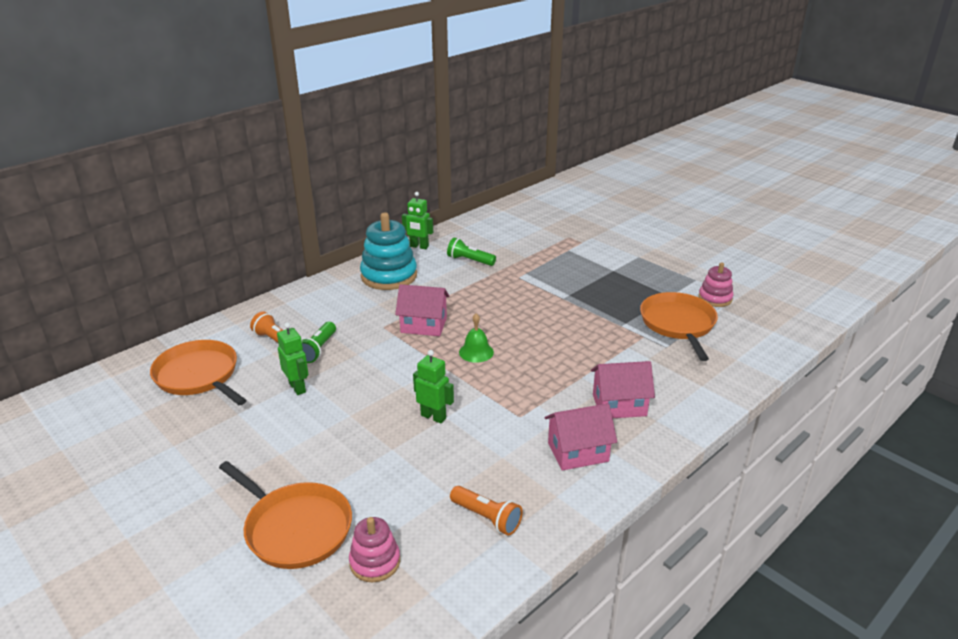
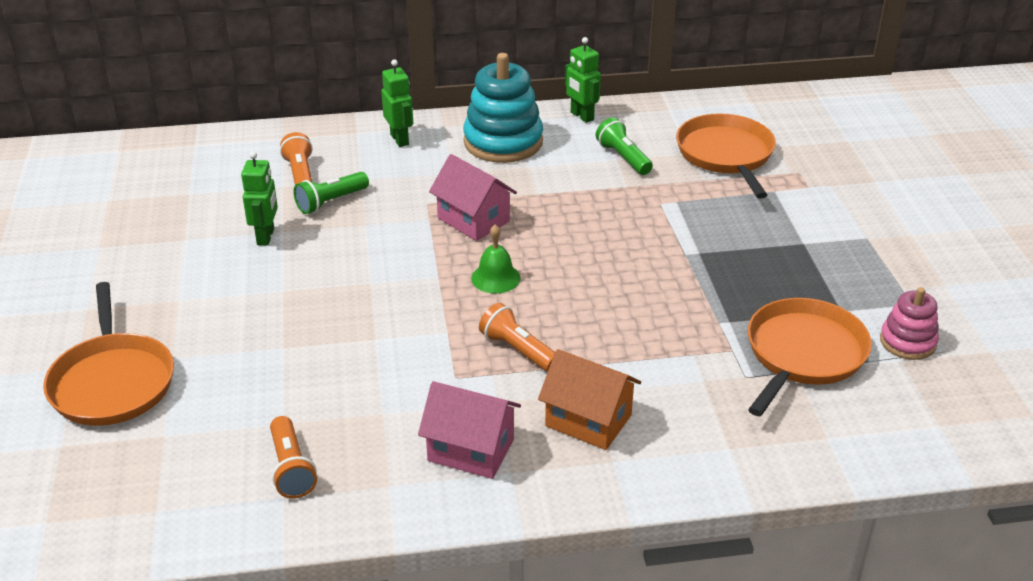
camera: 35 degrees right, 5 degrees up
(199, 376) = (191, 183): orange pan -> orange pan (726, 155)
(375, 562) = (142, 453): pink stacking toy -> none
(433, 416) = (363, 332): green robot -> green robot (400, 139)
(536, 385) = (517, 350): none -> orange flashlight
(619, 405) = (588, 420): pink house -> orange house

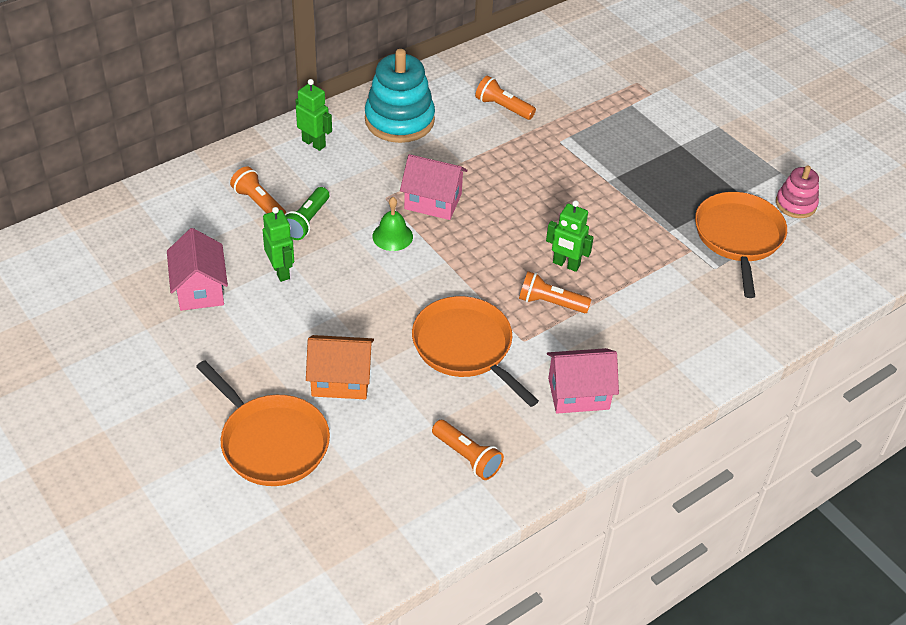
camera: 30 degrees left, 10 degrees up
(178, 229) = (200, 289): none -> pink house
(495, 278) = (489, 248): green bell -> green bell (392, 236)
(581, 116) = (442, 76): green robot -> green robot (566, 264)
(588, 420) = (638, 341): orange house -> orange house (341, 380)
(623, 158) = (503, 107): green flashlight -> orange flashlight
(726, 155) = (576, 81): orange pan -> orange pan (466, 347)

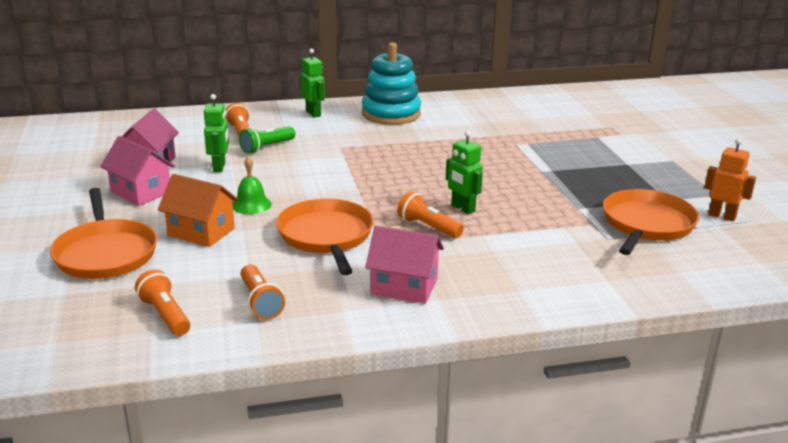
camera: 25 degrees right, 20 degrees down
(392, 236) = (326, 166): green bell -> green bell (251, 204)
(433, 201) = (378, 155): pink house -> pink house (141, 192)
(503, 107) = (482, 121): orange flashlight -> orange flashlight (165, 315)
(795, 204) = (722, 216): pink stacking toy -> orange robot

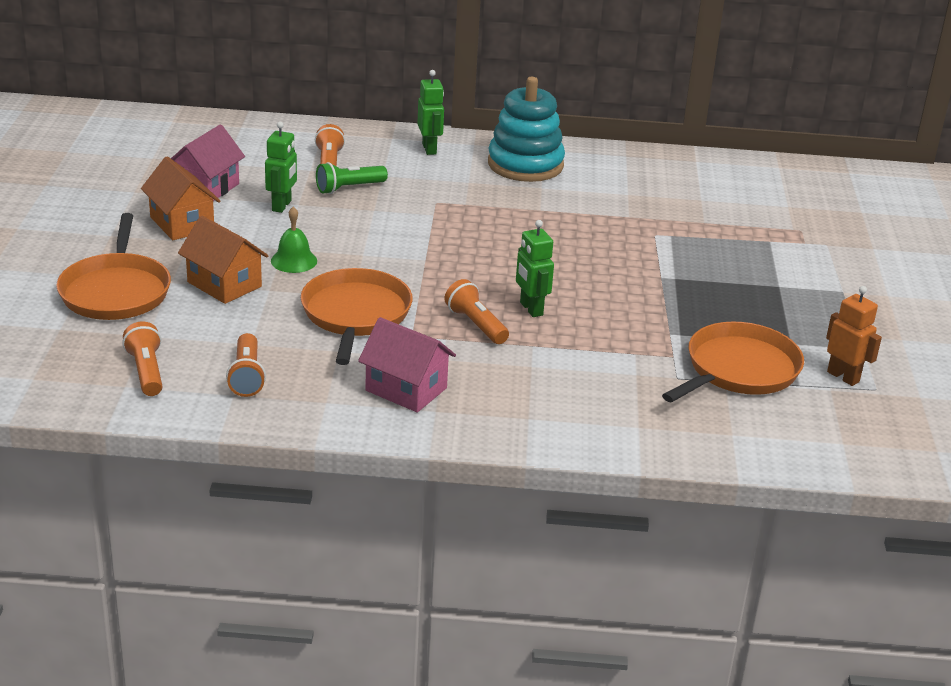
camera: 15 degrees right, 5 degrees up
(141, 192) = (182, 223): pink house -> orange house

